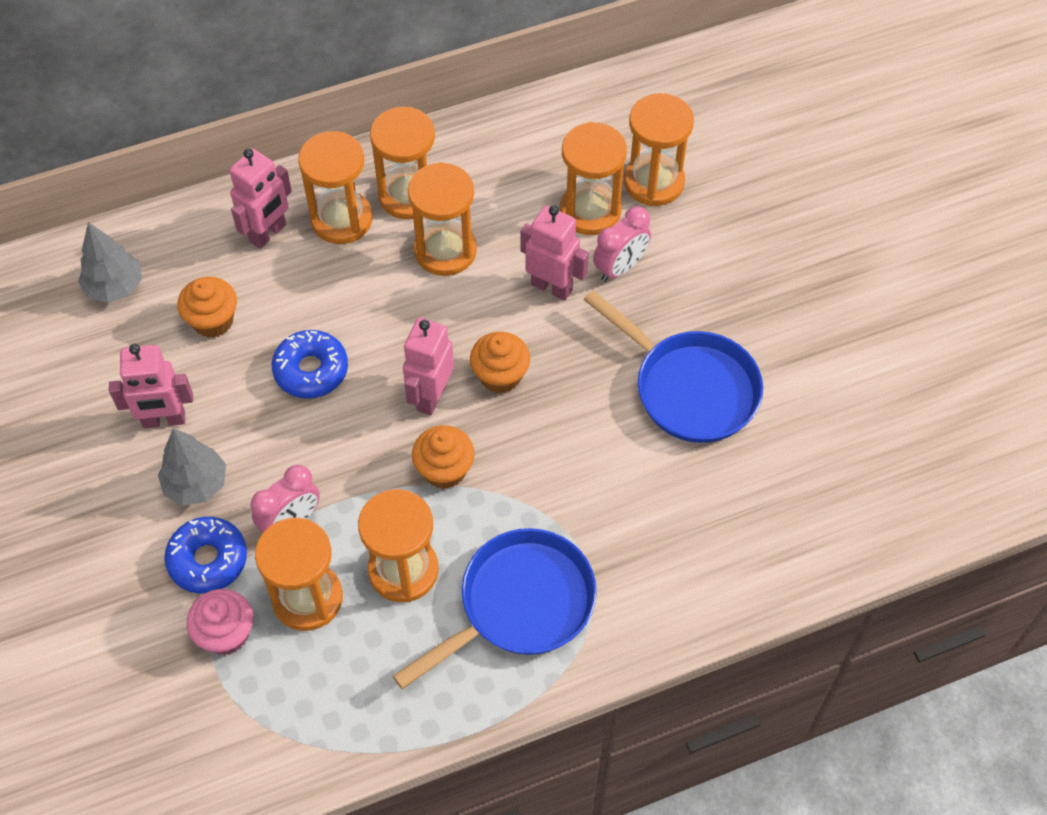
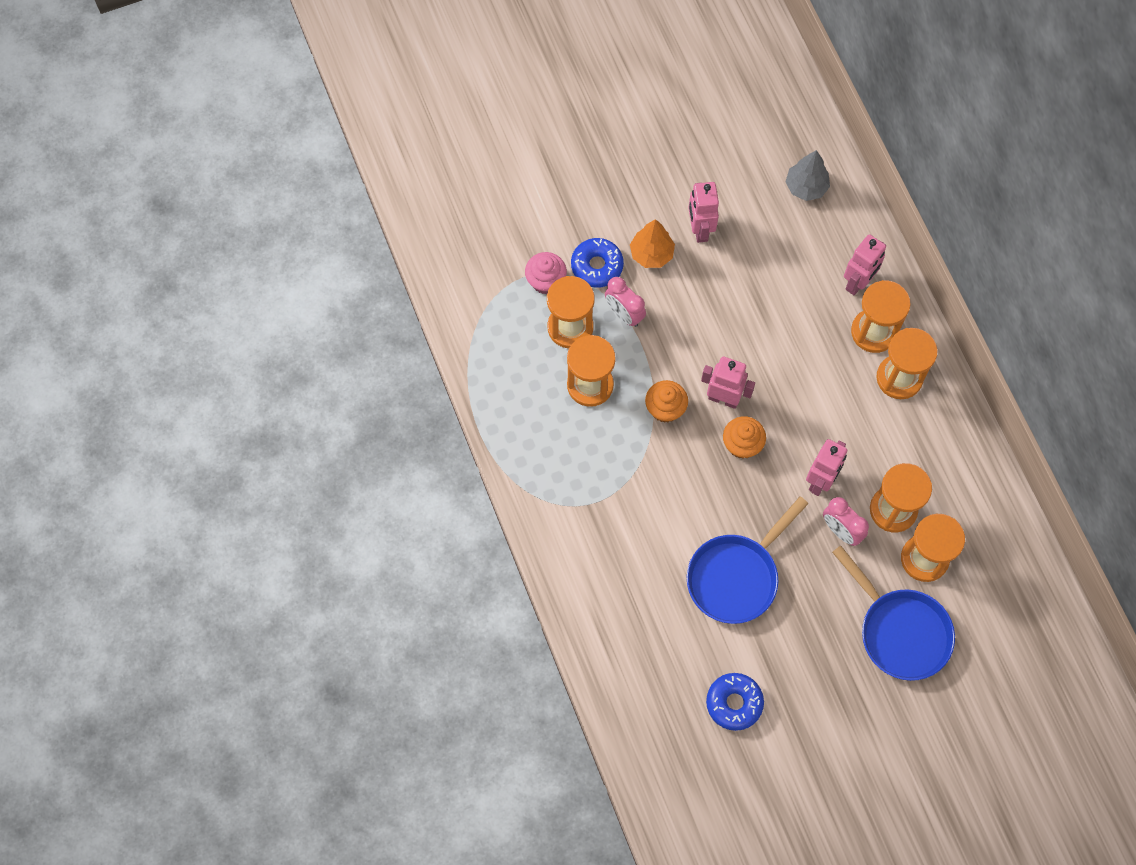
camera: 90 degrees right, 10 degrees up
(196, 484) = (651, 254): grey tree -> orange tree
(213, 321) = (780, 252): orange cupcake -> none
(268, 233) = (858, 282): pink robot -> pink robot turned 90 degrees counterclockwise
(311, 370) = (742, 319): blue donut -> blue donut (734, 703)
(445, 251) = (849, 405): orange hourglass -> none
(519, 605) = (565, 458): blue pan -> blue pan (900, 631)

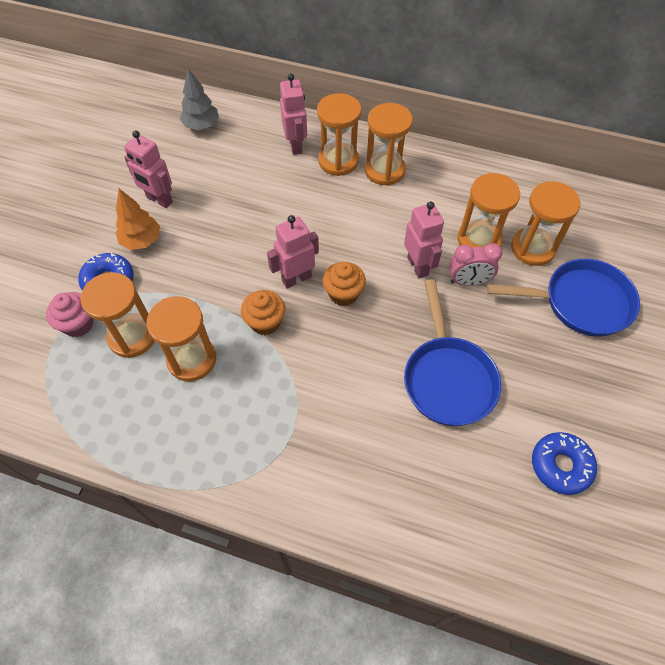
camera: 50 degrees left, 10 degrees down
(624, 314) = (164, 292): pink clock -> none

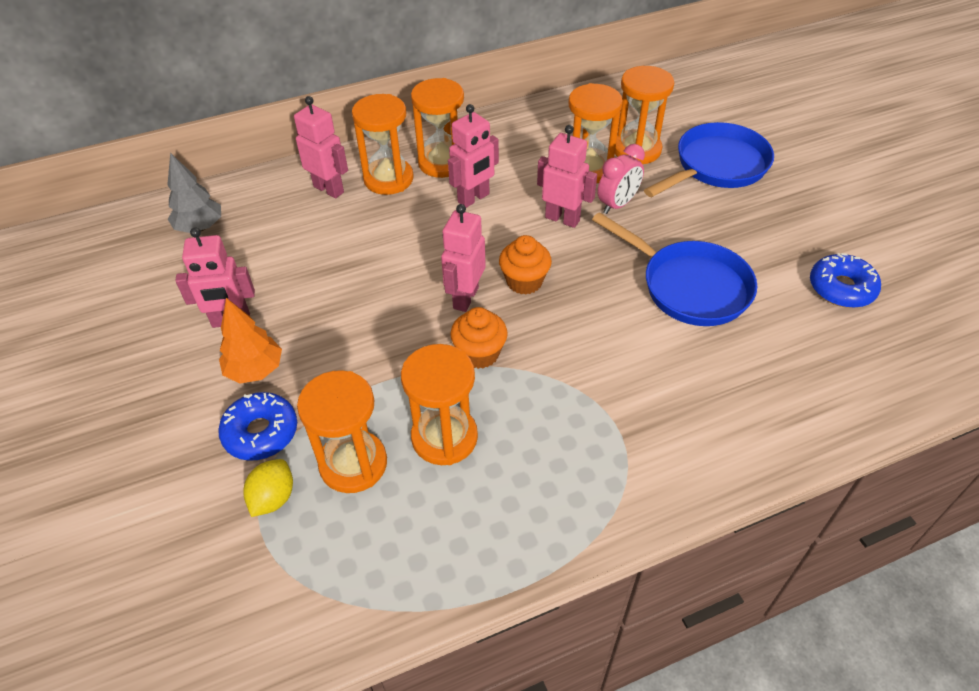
camera: 40 degrees left, 10 degrees down
(78, 324) = (273, 498): pink cupcake -> yellow lemon
(376, 211) = (474, 198): none -> pink robot

